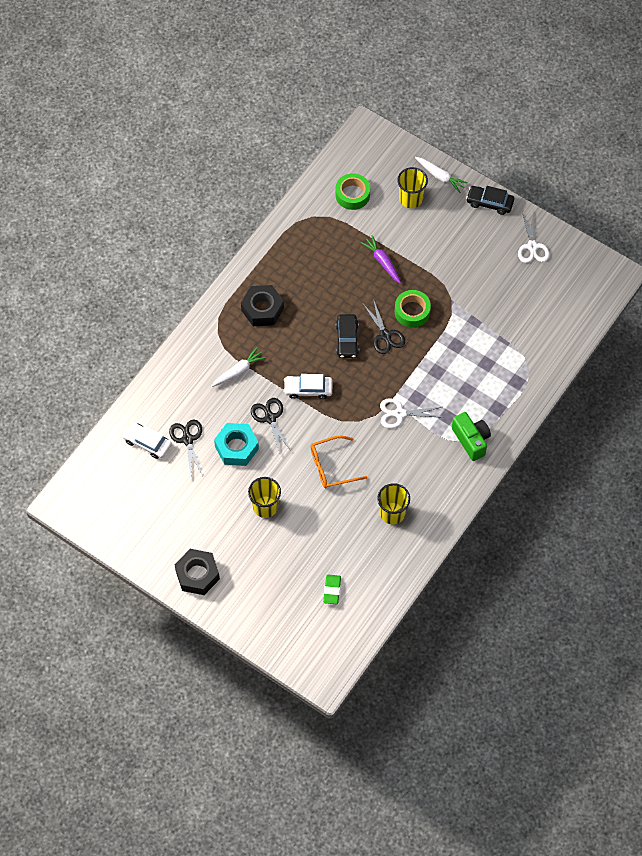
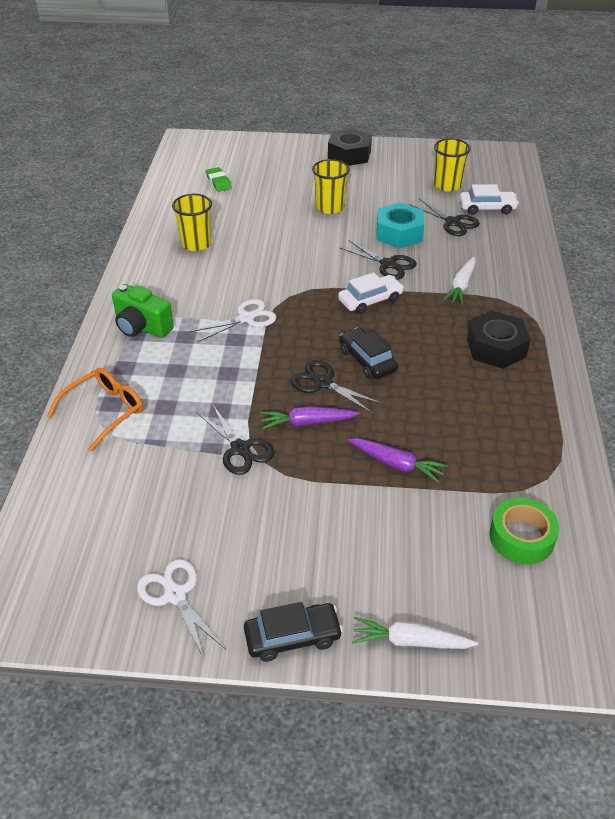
camera: 150 degrees right, 20 degrees down
(332, 466) = (288, 253): orange glasses -> orange glasses (104, 411)
(411, 199) = (428, 576): yellow cup -> yellow cup (447, 185)
(412, 311) = (307, 423): green tape -> purple carrot
(459, 312) = (240, 449): none -> black scissors

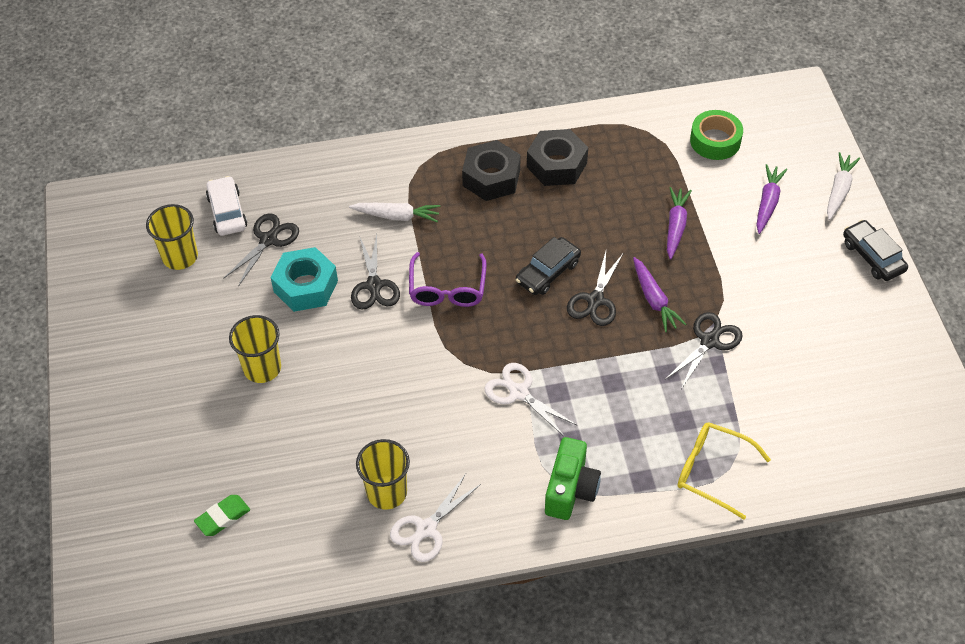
camera: 105 degrees left, 10 degrees up
(104, 411) = (712, 471): orange glasses -> yellow glasses
(175, 595) = (879, 338): white scissors -> white scissors (426, 529)
(349, 155) = (113, 377): black nut -> black nut (556, 165)
(370, 300) = (447, 288): white car -> purple glasses
(388, 264) = (374, 285): black scissors -> black scissors turned 150 degrees clockwise
(408, 557) = (767, 203): none -> purple carrot
(410, 641) = (839, 190): white carrot -> white carrot turned 150 degrees counterclockwise

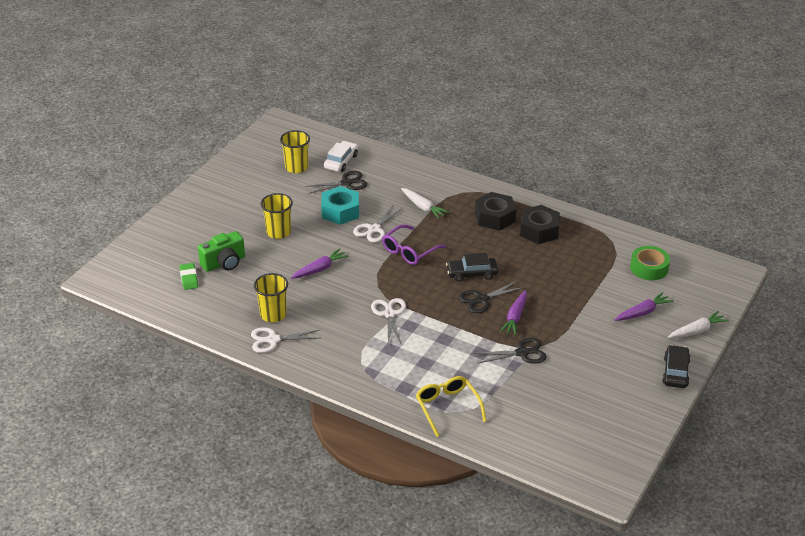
camera: 40 degrees right, 15 degrees down
(223, 517) = (189, 278): green eraser -> green eraser turned 75 degrees clockwise
(374, 285) = (374, 229): black scissors -> white scissors
(570, 490) = (363, 368): green camera -> green camera (224, 263)
(675, 226) = (571, 293): purple carrot -> purple carrot (319, 269)

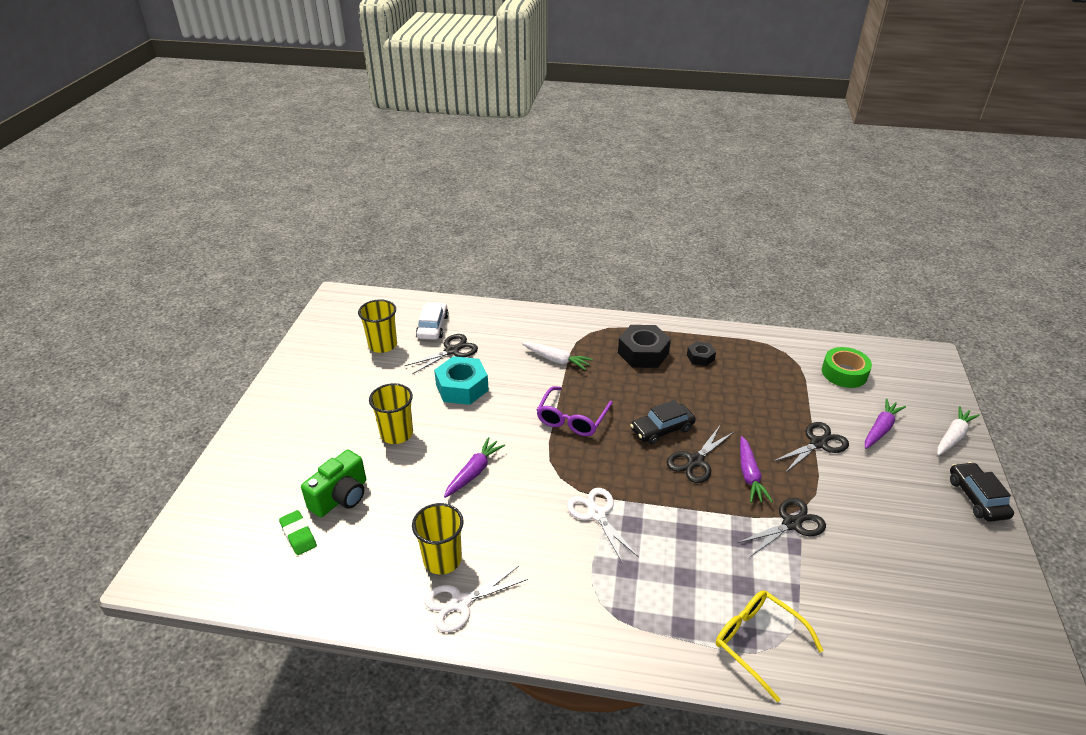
camera: 20 degrees left, 0 degrees up
(374, 229) = (515, 401): white scissors -> none
(539, 230) = (700, 357): black nut -> black nut, size x0.55
(584, 310) = (818, 443): none -> black scissors

